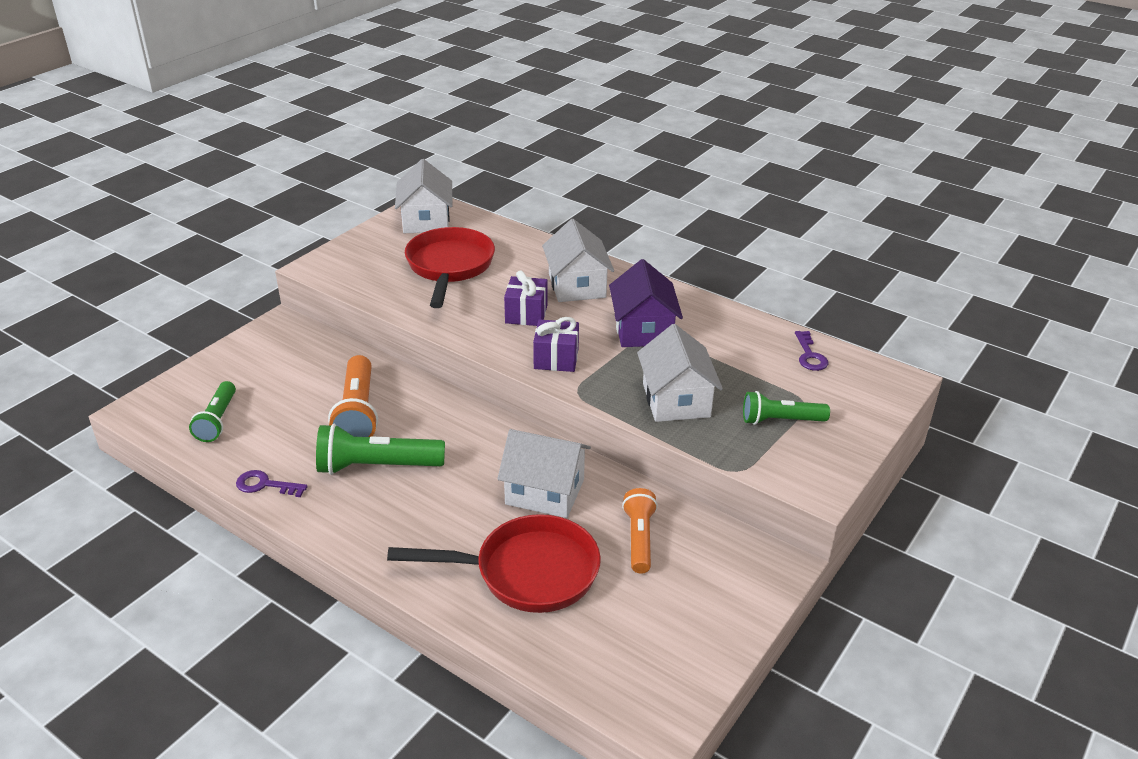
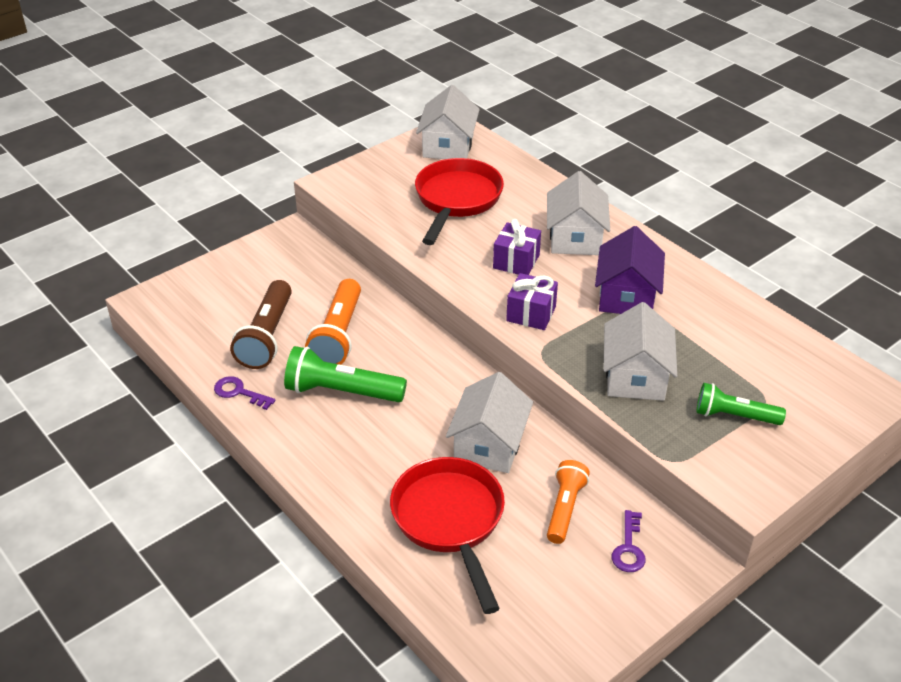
camera: 15 degrees right, 5 degrees up
(217, 420) = (213, 322): green flashlight -> none
(281, 426) = (267, 337): none -> brown flashlight
(527, 572) = (450, 521): red pan -> red pan turned 120 degrees counterclockwise
(545, 492) = (489, 445): white house -> white house turned 75 degrees clockwise
(810, 355) = (789, 351): purple key -> purple key (629, 548)

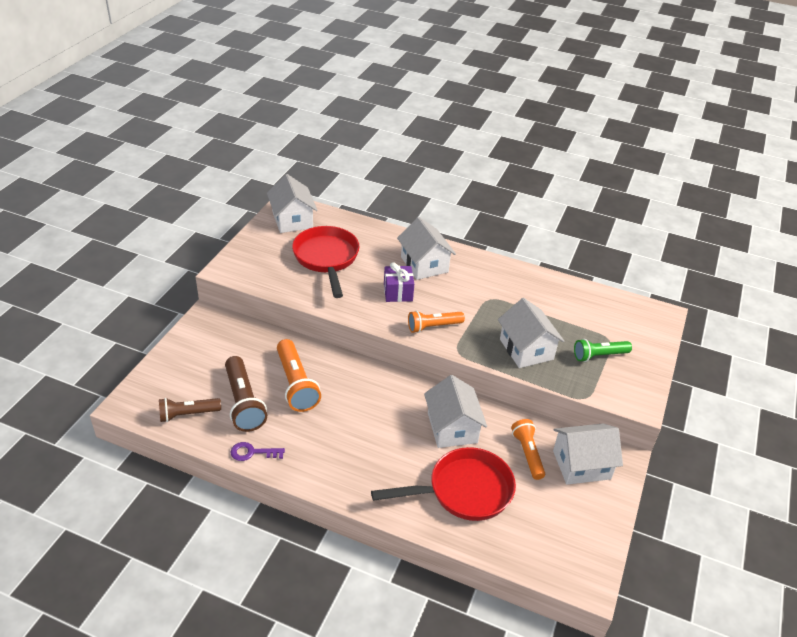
camera: 30 degrees left, 0 degrees up
(200, 330) = (188, 414): none -> brown flashlight
(341, 392) = (327, 425): green flashlight -> none
(450, 521) = (463, 491): red pan -> red pan turned 120 degrees clockwise
(531, 314) = (433, 327): purple gift -> orange flashlight
(626, 296) = (483, 295): purple house -> none
(629, 548) = (581, 465): purple key -> white house

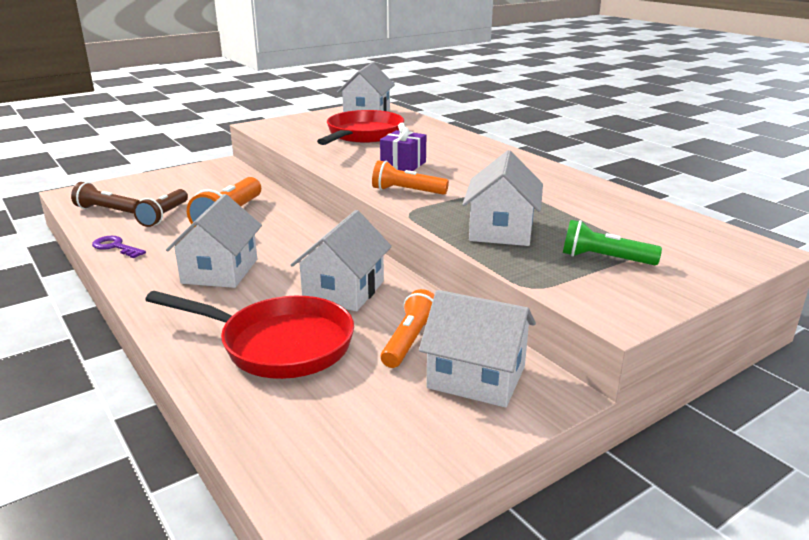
camera: 35 degrees right, 15 degrees down
(243, 403) = (164, 216): brown flashlight -> brown flashlight, size x0.66
(424, 264) = (461, 155): white house -> white house (220, 271)

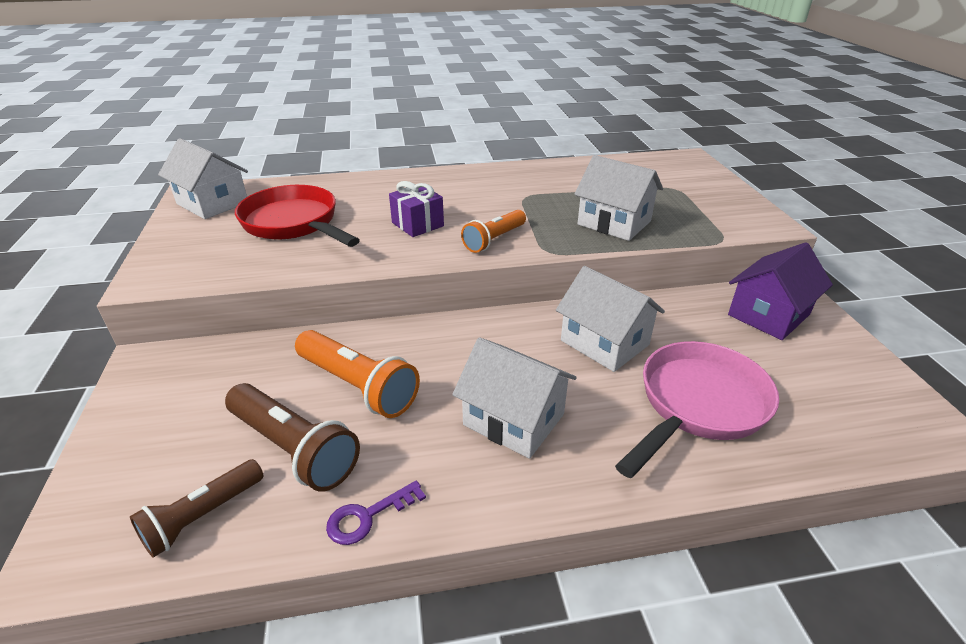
camera: 65 degrees left, 10 degrees up
(164, 216) = (294, 449): brown flashlight -> brown flashlight, size x1.51
(278, 344) = (698, 405): red pan -> pink pan
(410, 341) = (709, 330): orange flashlight -> none
(476, 377) = (768, 314): white house -> purple house
(604, 259) = (684, 203): green flashlight -> none

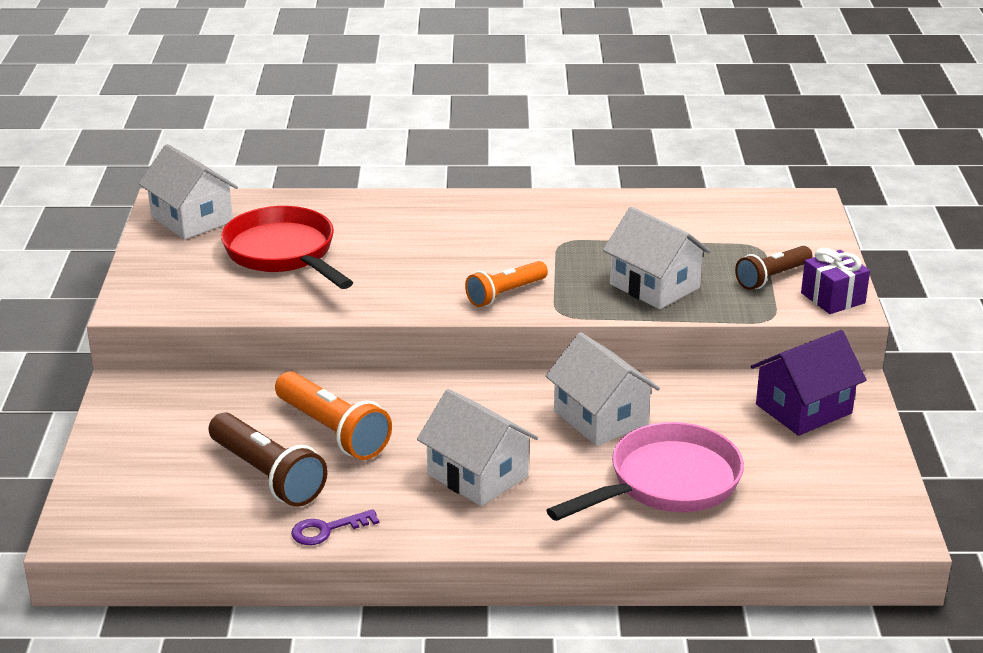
camera: 10 degrees right, 5 degrees down
(202, 516) = (188, 514): brown flashlight -> brown flashlight (772, 277)
(417, 224) = (423, 267): purple gift -> purple gift (833, 298)

